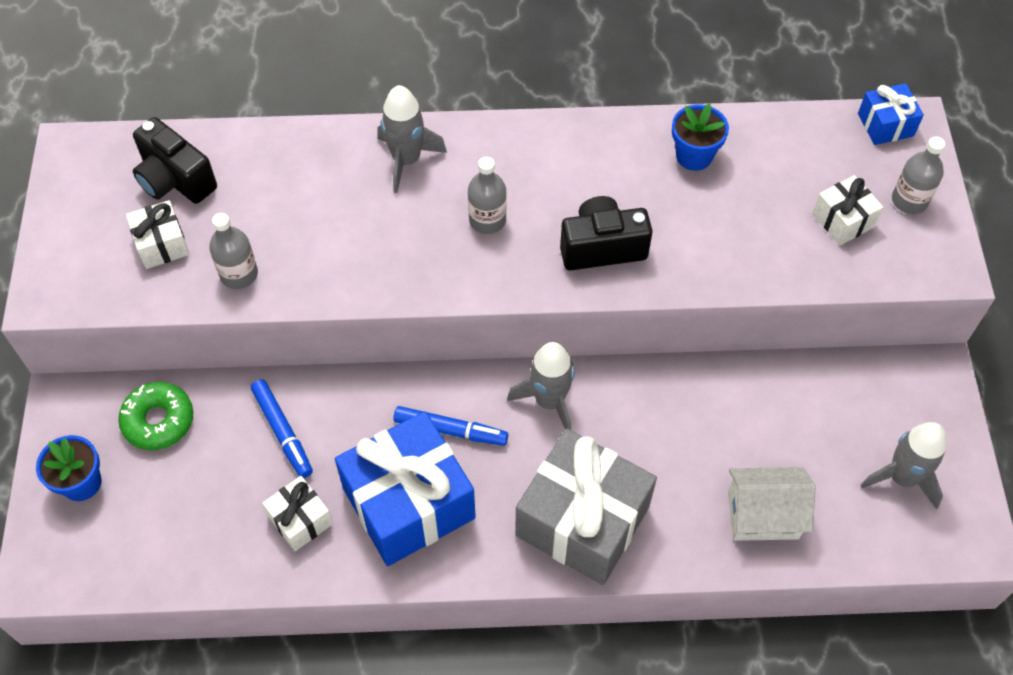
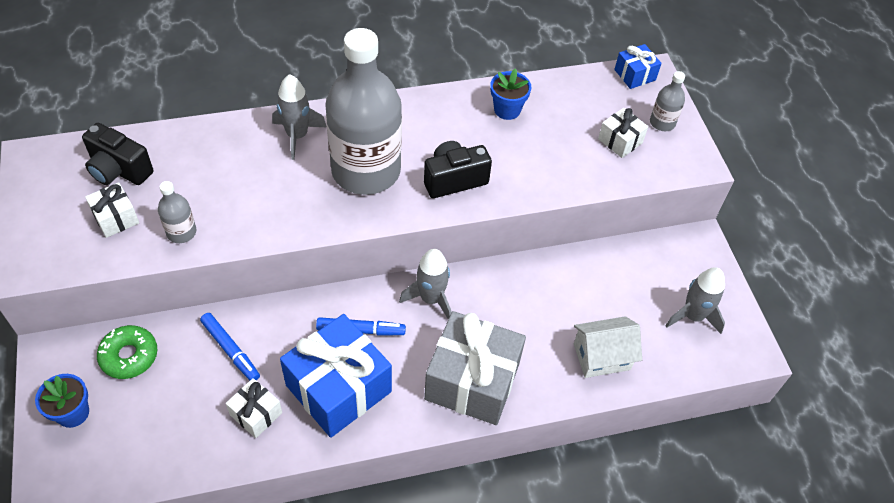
camera: 15 degrees left, 5 degrees down
(487, 220) = (366, 171): grey bottle -> grey bottle, size x2.48

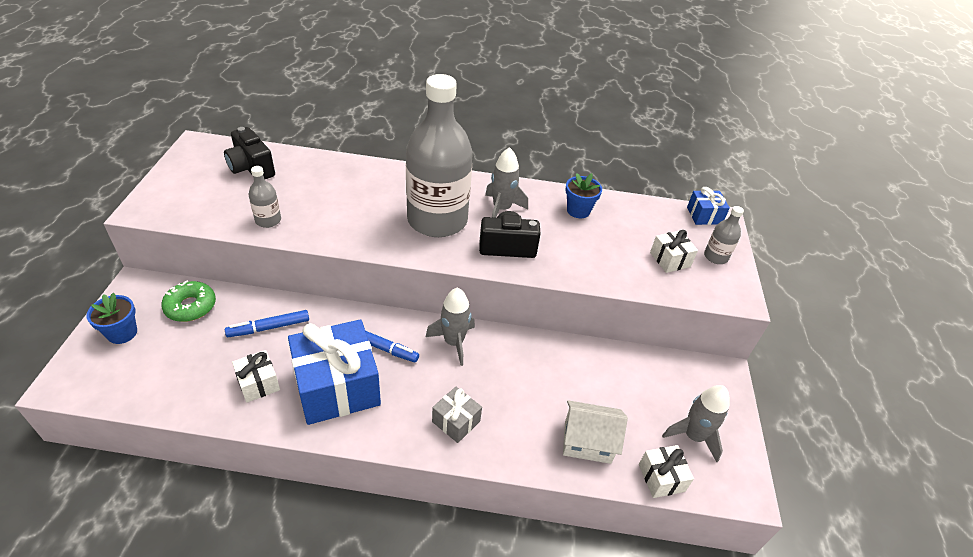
camera: 20 degrees right, 10 degrees down
(116, 218) = (227, 197): white gift -> white gift (661, 478)
(230, 350) = (269, 328): blue marker -> blue marker turned 90 degrees clockwise
(297, 136) = (397, 182): grey rocket -> grey rocket (501, 209)
(472, 381) = (456, 421): grey gift -> grey gift, size x0.48

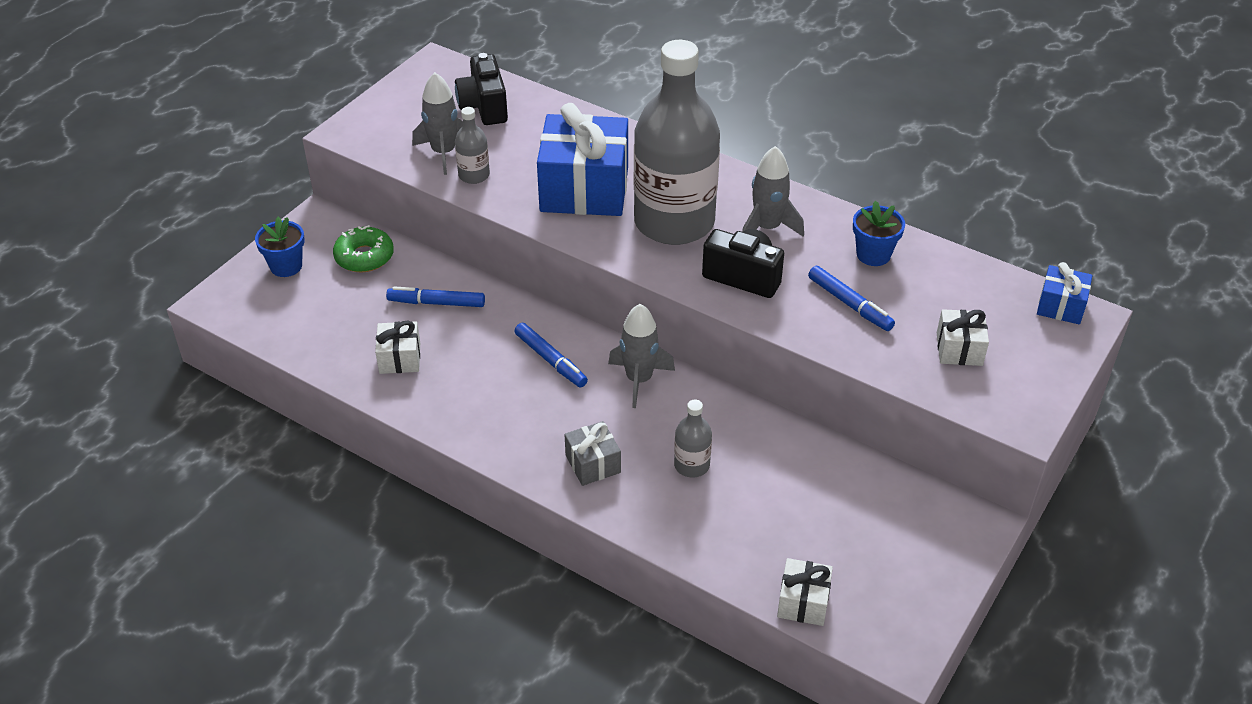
camera: 30 degrees right, 0 degrees up
(337, 387) = (480, 387): blue gift -> blue gift (584, 189)
(586, 248) = (849, 304): none -> blue marker
(587, 442) = (736, 536): white house -> none
(693, 436) = (878, 575): grey rocket -> grey rocket (444, 153)
(715, 257) = (1032, 363): grey bottle -> grey bottle (691, 465)

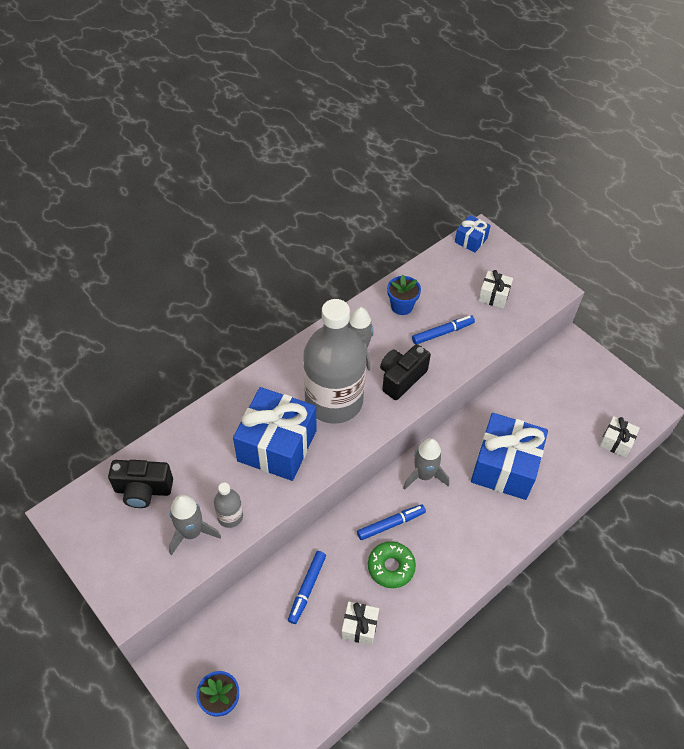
camera: 75 degrees left, 10 degrees up
(364, 257) = (233, 634): green donut -> green donut (391, 567)
(593, 464) = (492, 522): grey gift -> none
(691, 465) = (504, 466): grey bottle -> blue gift

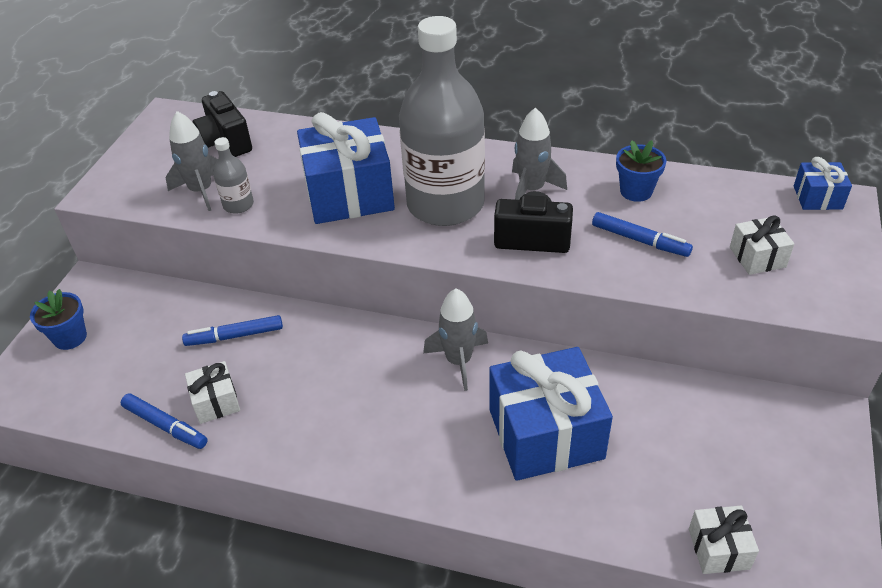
camera: 60 degrees right, 10 degrees down
(391, 524) = (367, 364): blue marker -> blue marker (165, 426)
(391, 567) = (311, 392): green donut -> none

